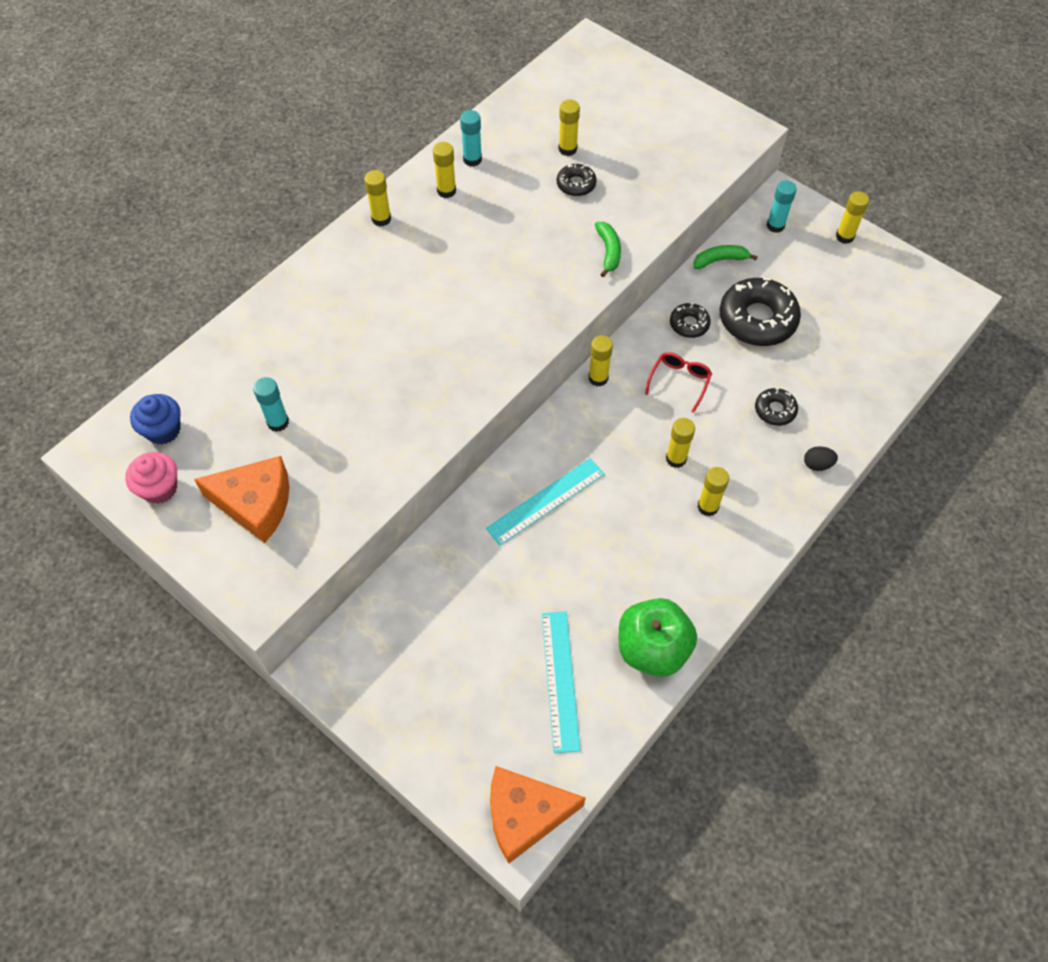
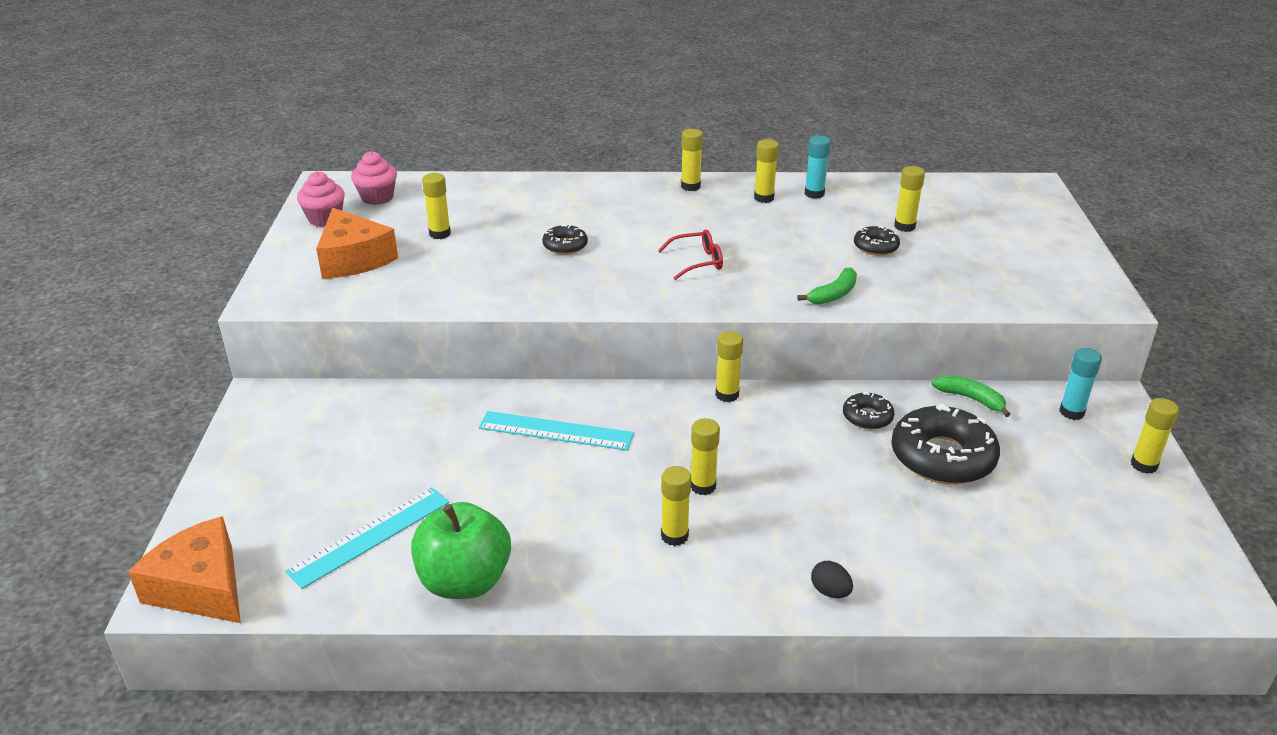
camera: 50 degrees right, 25 degrees down
(163, 430) = (377, 197): blue cupcake -> pink cupcake
(278, 422) = (440, 234): turquoise glue stick -> yellow glue stick
(679, 382) = (793, 444): red glasses -> red glasses (697, 262)
(775, 410) = (853, 525): black donut -> black donut (565, 246)

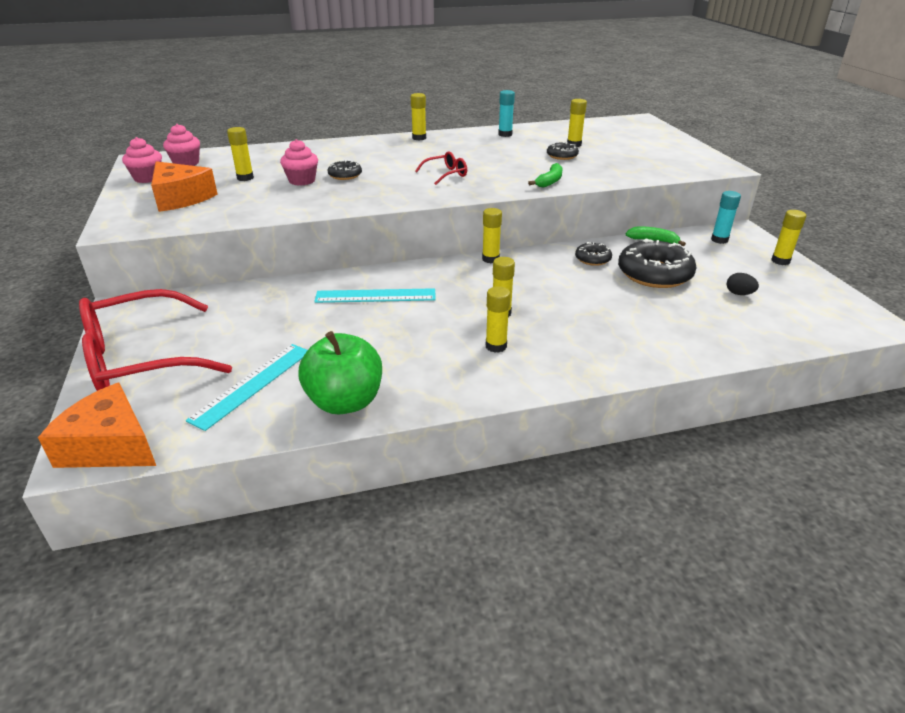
camera: 15 degrees left, 0 degrees up
(261, 477) = (142, 358): none -> red glasses
(507, 248) = (302, 180): none -> pink cupcake
(764, 198) = (472, 139): yellow glue stick -> none
(830, 592) = (625, 362): black egg -> black egg (739, 294)

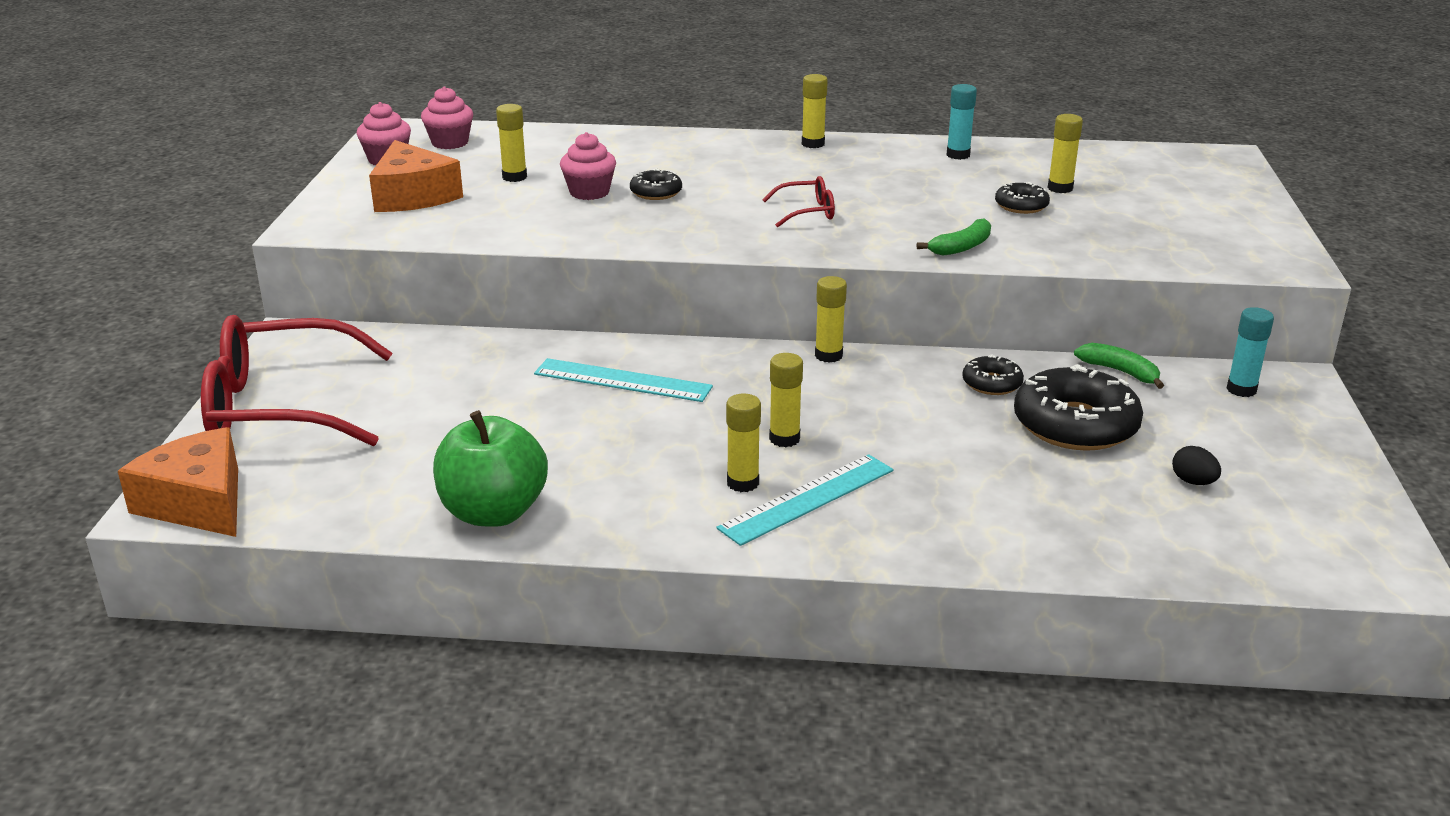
camera: 20 degrees right, 5 degrees down
(252, 384) = (394, 466): turquoise ruler -> turquoise ruler (807, 499)
(780, 261) = (1321, 443): yellow glue stick -> none

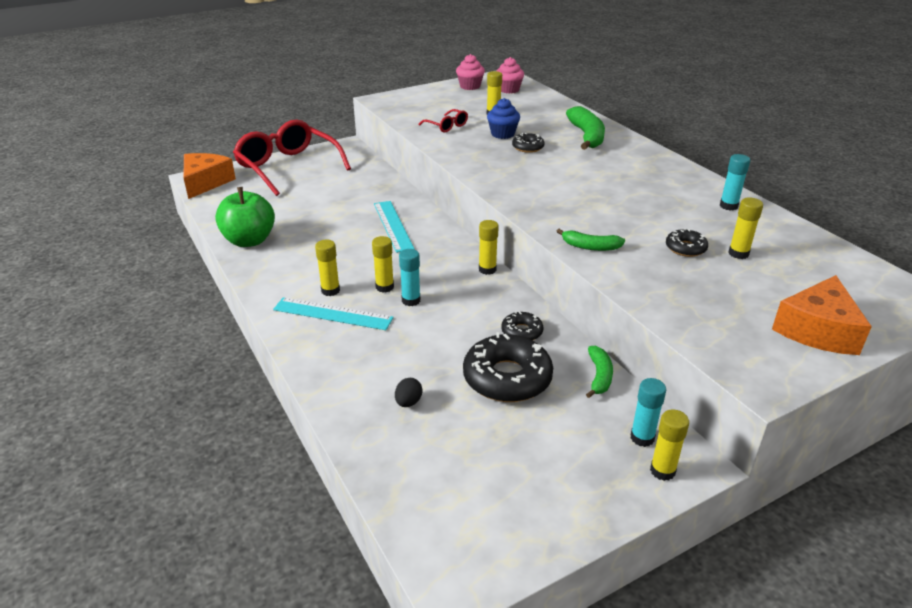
camera: 55 degrees right, 5 degrees up
(413, 196) = (440, 104): orange cheese -> orange cheese (818, 330)
(589, 192) = (502, 134): pink cupcake -> blue cupcake
(680, 153) = (587, 136): none -> green banana
(806, 212) = (566, 189): red glasses -> red glasses (446, 126)
(813, 144) = (663, 162): yellow glue stick -> yellow glue stick (662, 471)
(841, 431) = (411, 300): none -> turquoise glue stick
(1193, 482) = (486, 448): black egg -> black egg (408, 402)

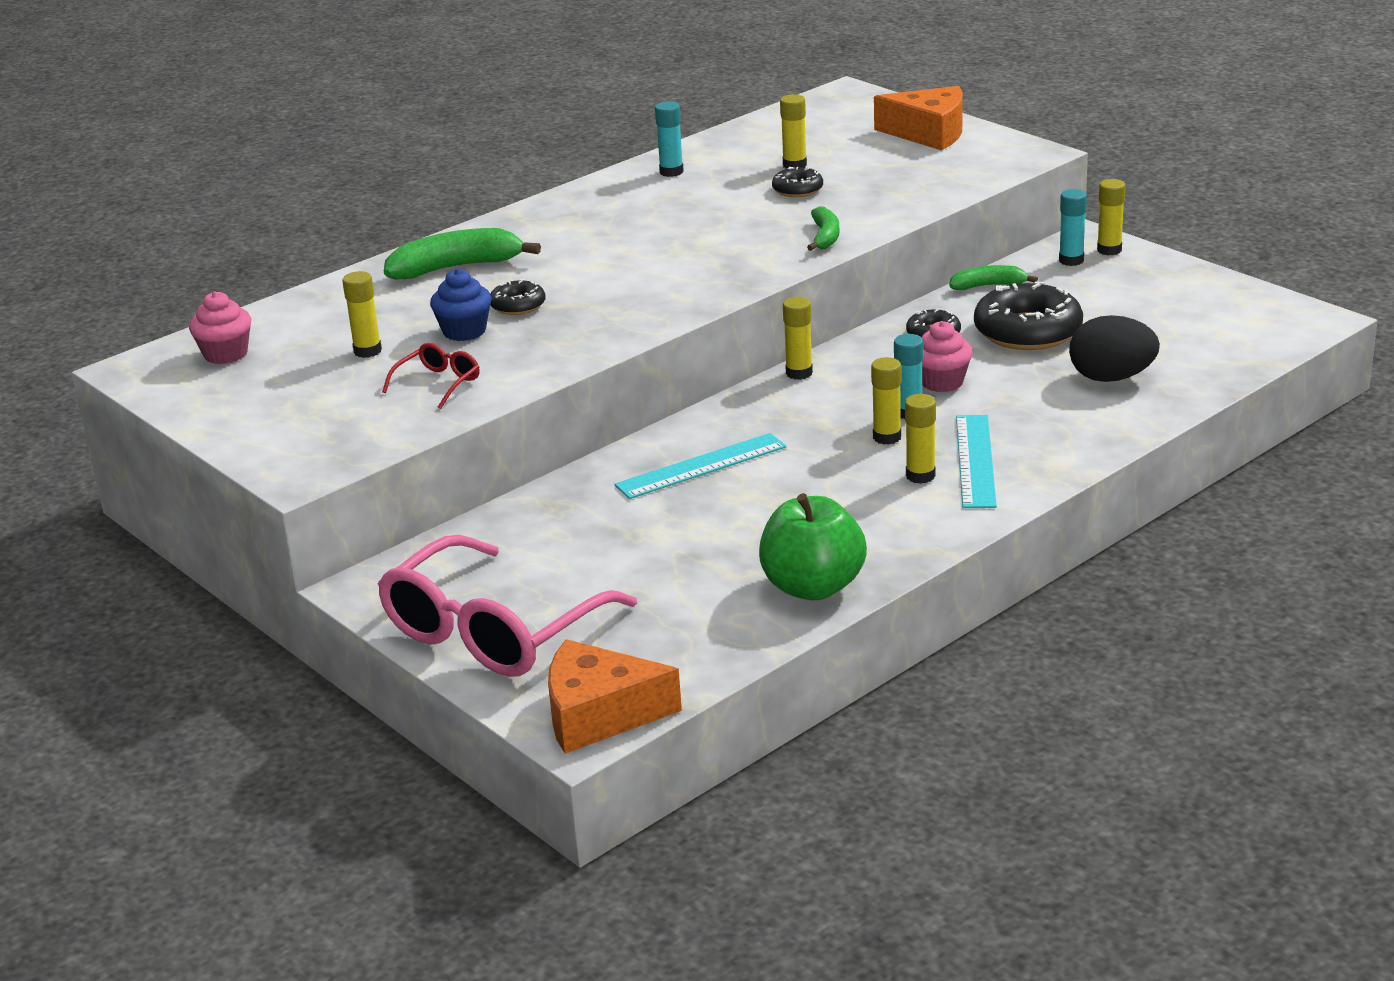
camera: 100 degrees left, 5 degrees down
(288, 167) = (494, 631): red glasses -> pink glasses
(408, 402) = (1111, 378): black egg -> black egg, size x2.06
(470, 86) = (207, 394): pink cupcake -> pink cupcake (941, 382)

